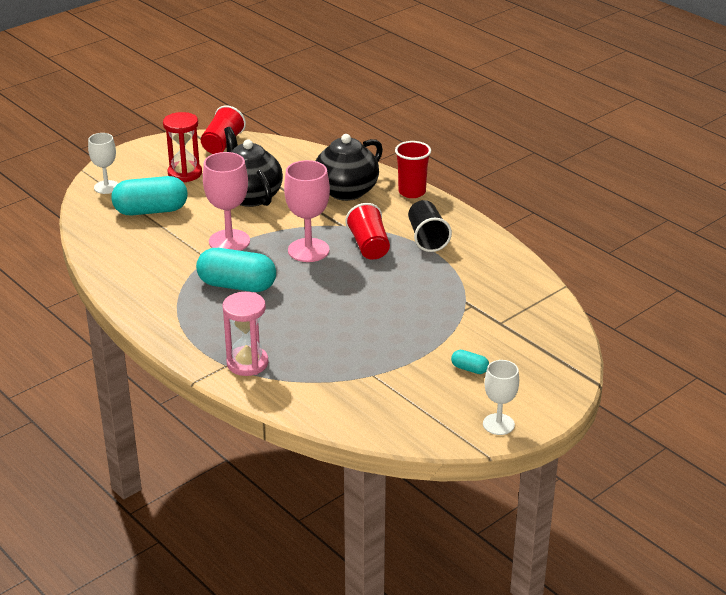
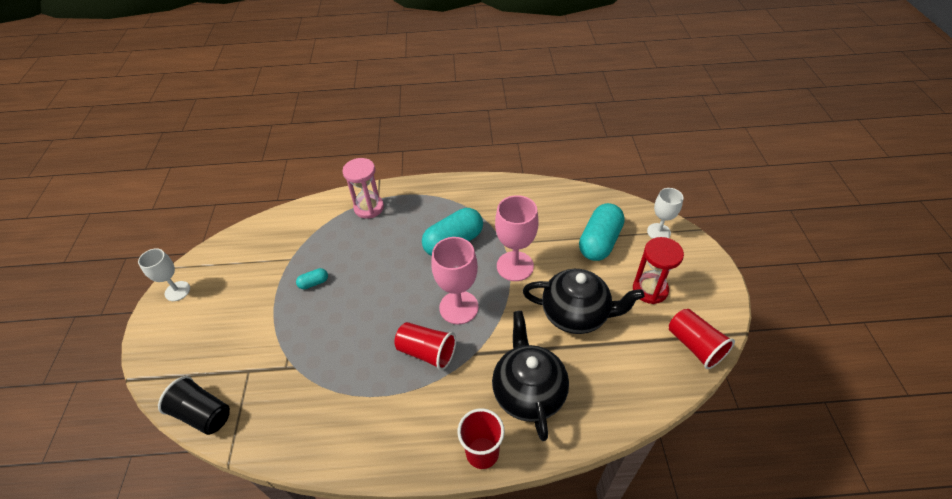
camera: 130 degrees right, 15 degrees up
(427, 238) = (398, 405): black cup -> black cup (203, 414)
(469, 369) = (233, 313): turquoise capsule -> turquoise capsule (314, 283)

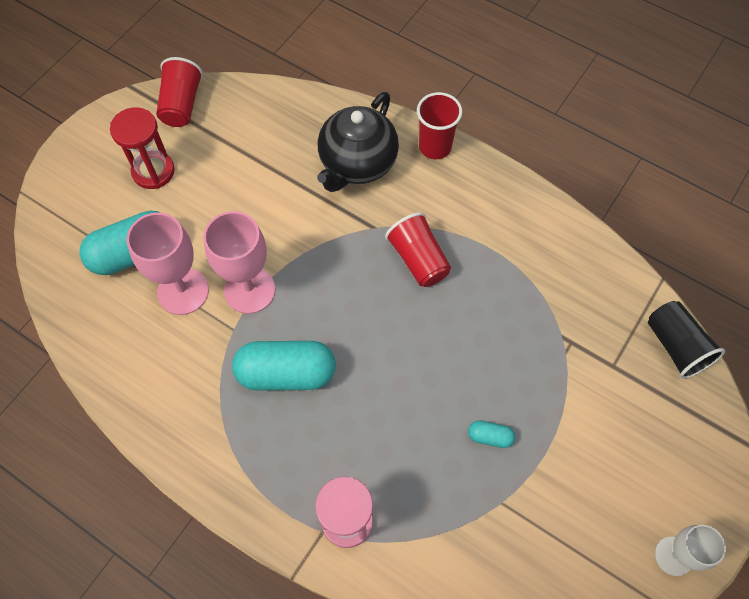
camera: 145 degrees left, 15 degrees up
(459, 307) = (350, 284): pink goblet -> pink goblet (183, 291)
(576, 314) = (246, 197): black teapot -> none
(658, 232) = (64, 219): white goblet -> none

